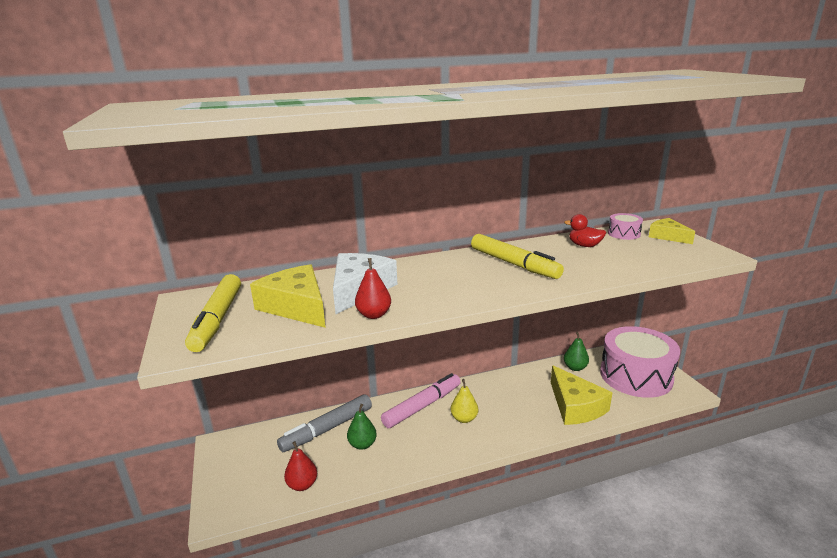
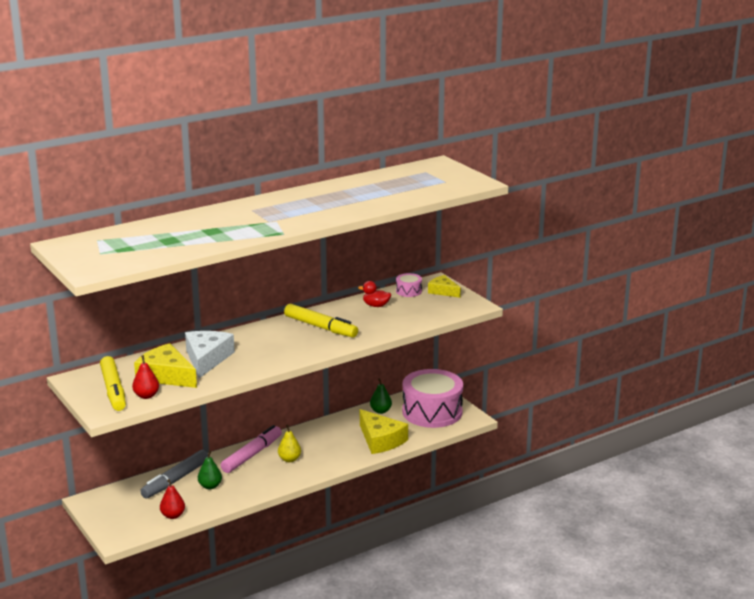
camera: 15 degrees left, 0 degrees up
(374, 315) = (227, 376): red pear -> red pear (146, 396)

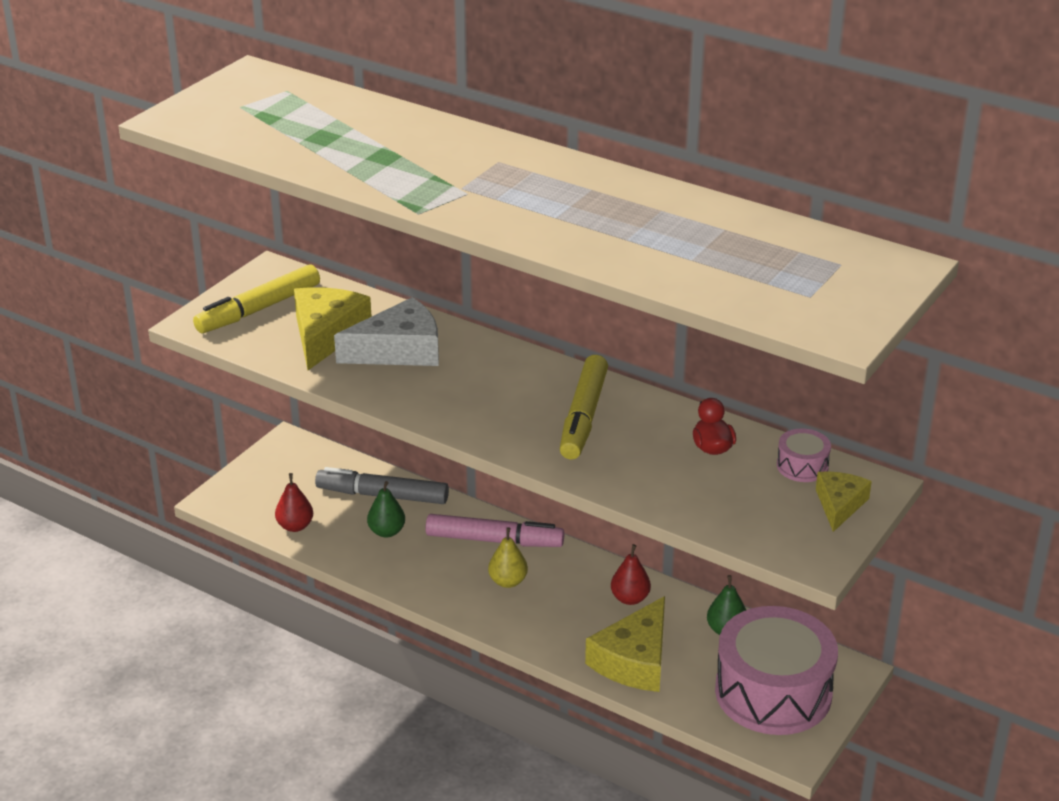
camera: 65 degrees right, 10 degrees up
(146, 396) = (258, 339): red pear -> red pear (630, 598)

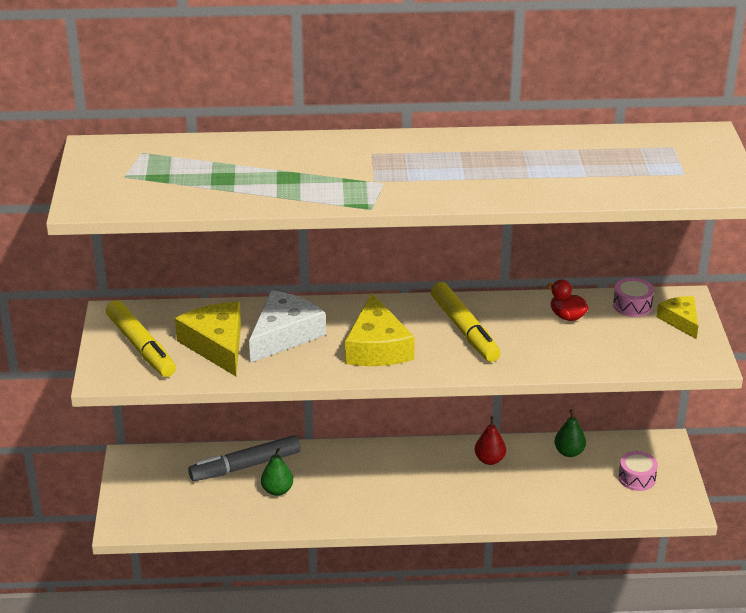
camera: 35 degrees left, 0 degrees up
(258, 309) = (141, 347): yellow marker -> yellow marker turned 45 degrees counterclockwise
(295, 526) = (205, 517): red pear -> none
(494, 540) = (359, 462): pink marker -> none
(508, 581) = (399, 486): yellow pear -> none
(634, 660) = (535, 498): yellow cheese -> yellow cheese (377, 347)
(773, 692) = (637, 478): pink drum -> pink drum, size x0.42

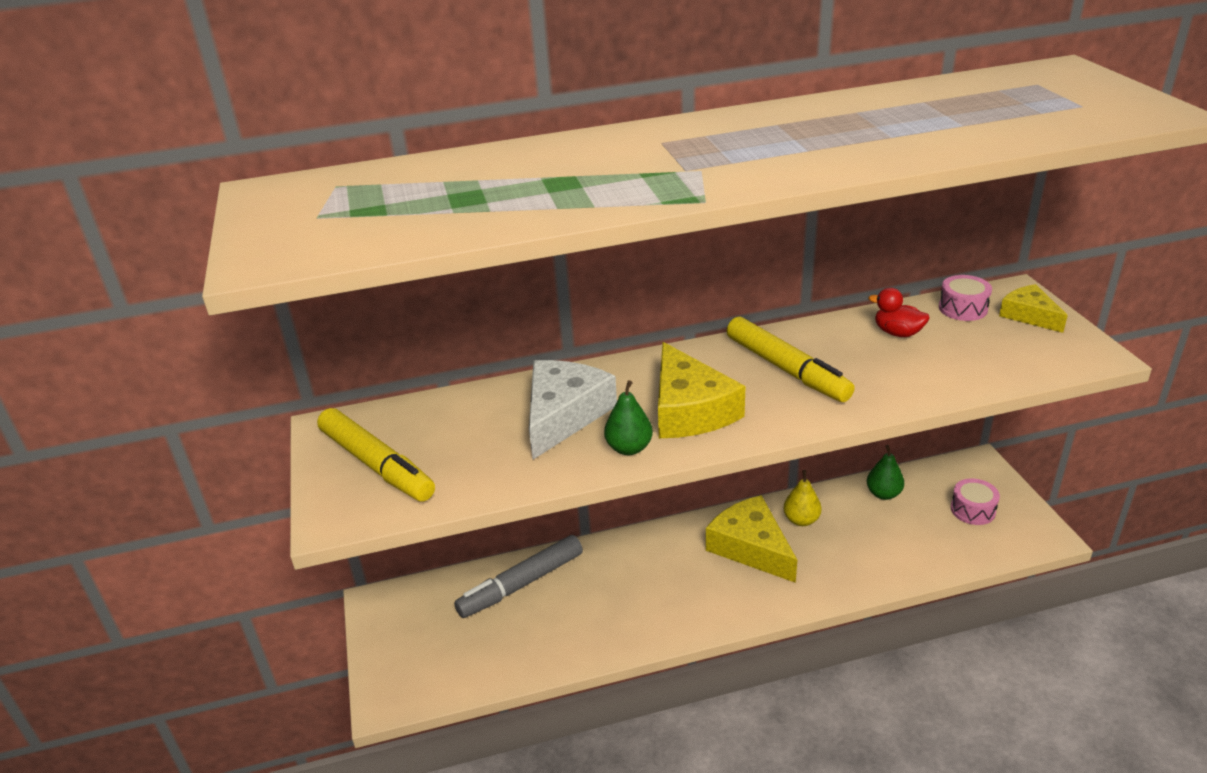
camera: 10 degrees left, 0 degrees up
(217, 345) = (479, 444): yellow cheese -> yellow cheese (751, 547)
(277, 490) = (570, 609): green pear -> green pear (629, 448)
(489, 460) = (801, 520): red pear -> yellow pear

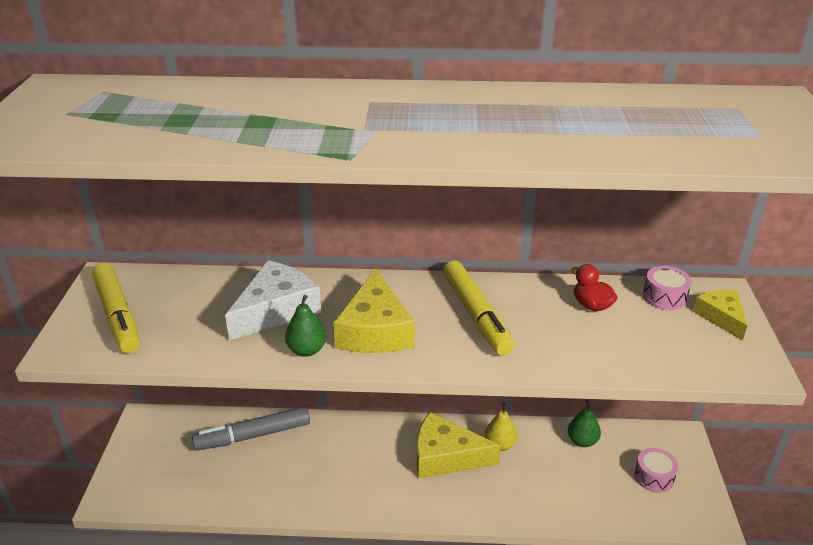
camera: 15 degrees right, 0 degrees up
(751, 547) = (446, 456): yellow cheese -> yellow cheese turned 60 degrees counterclockwise

